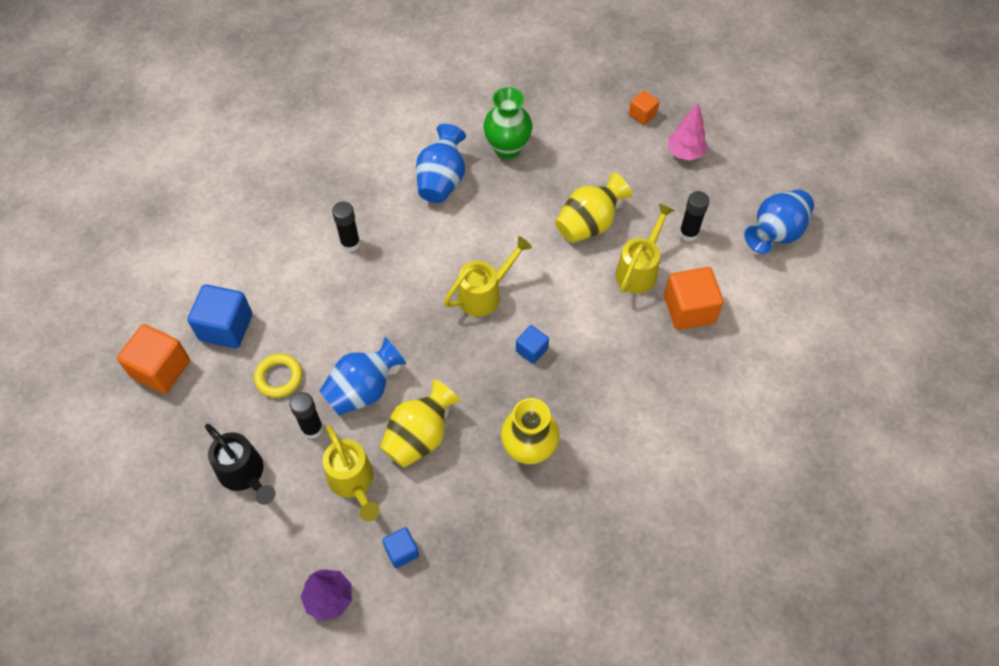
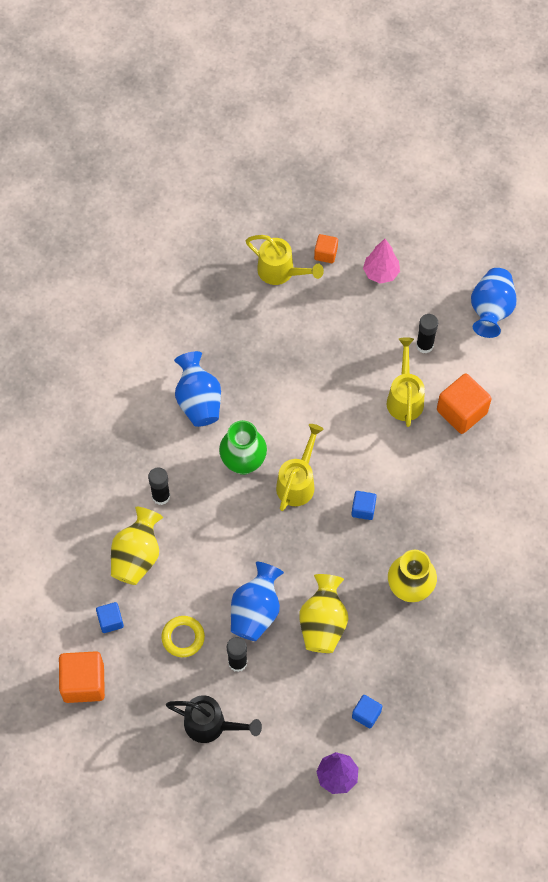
camera: 30 degrees left, 5 degrees up
(226, 327) = (110, 621): blue cube -> blue cube, size x0.55
(353, 482) = (296, 685): yellow watering can -> yellow watering can (280, 272)
(507, 148) = (233, 342): green vase -> green vase (243, 462)
(589, 224) = (342, 378): yellow vase -> yellow vase (137, 556)

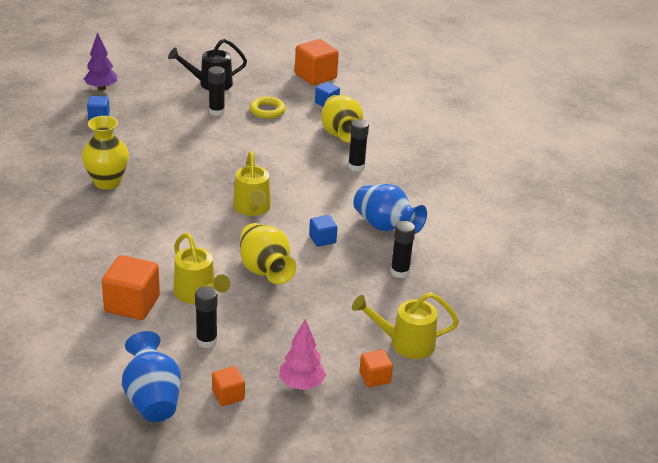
camera: 145 degrees right, 30 degrees down
(228, 343) = (399, 272): none -> black glue stick
(243, 462) = (309, 204): green vase -> none
(256, 611) = (225, 136): blue vase -> none
(323, 623) = (166, 145): yellow vase -> yellow vase (265, 270)
(363, 509) = (181, 211): blue cube -> blue cube (322, 239)
(437, 288) = (228, 395): none -> orange cube

